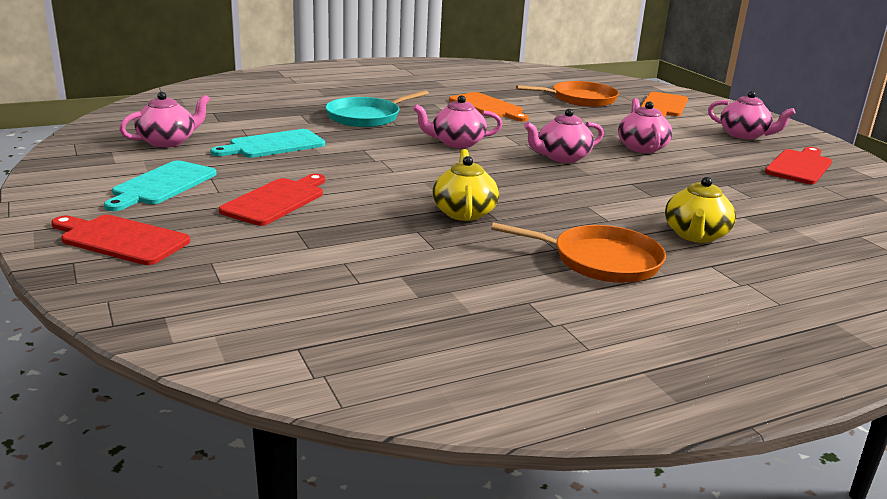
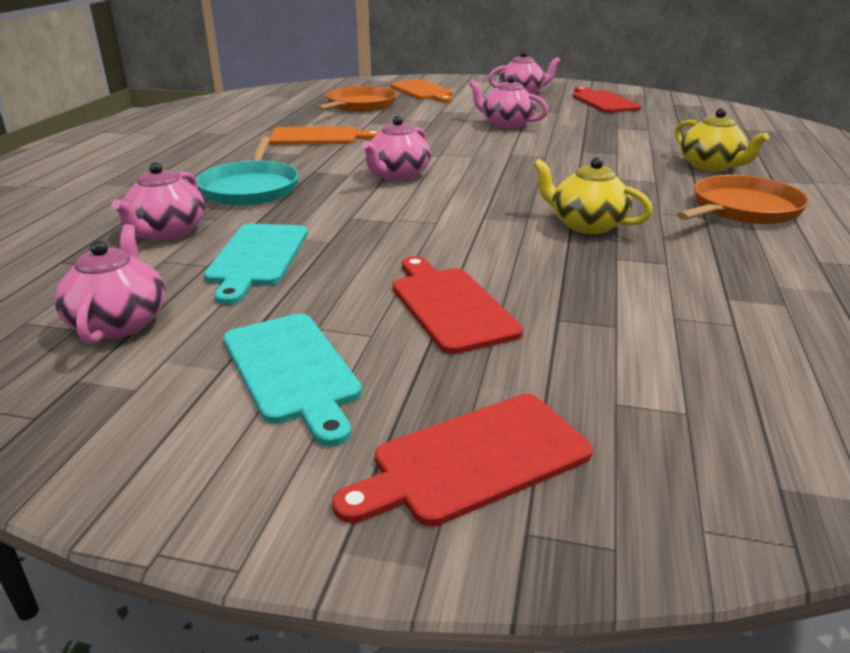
camera: 50 degrees left, 5 degrees up
(562, 157) = (493, 152): pink teapot -> pink teapot (167, 232)

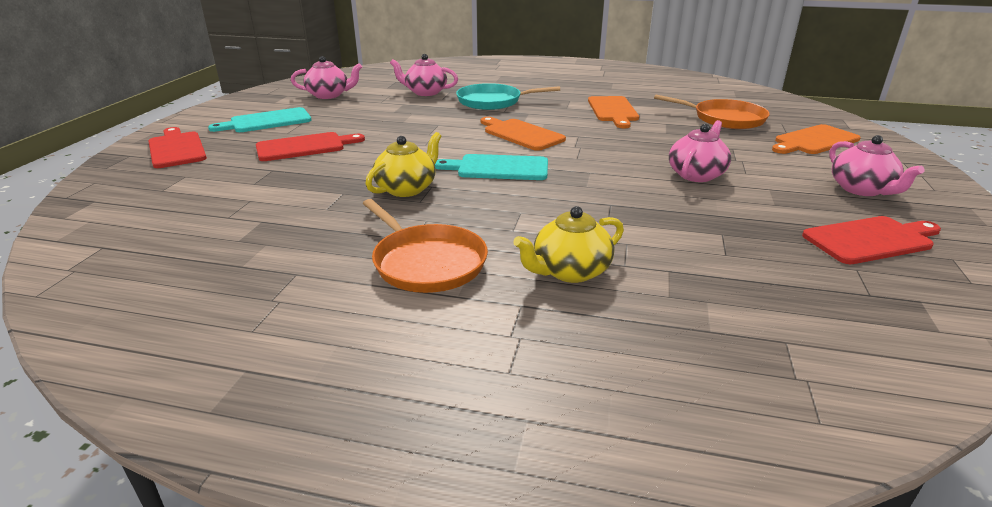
camera: 90 degrees right, 0 degrees up
(257, 258) = (385, 109): turquoise cutting board -> turquoise cutting board (498, 168)
(397, 175) = (521, 134): pink teapot -> orange cutting board

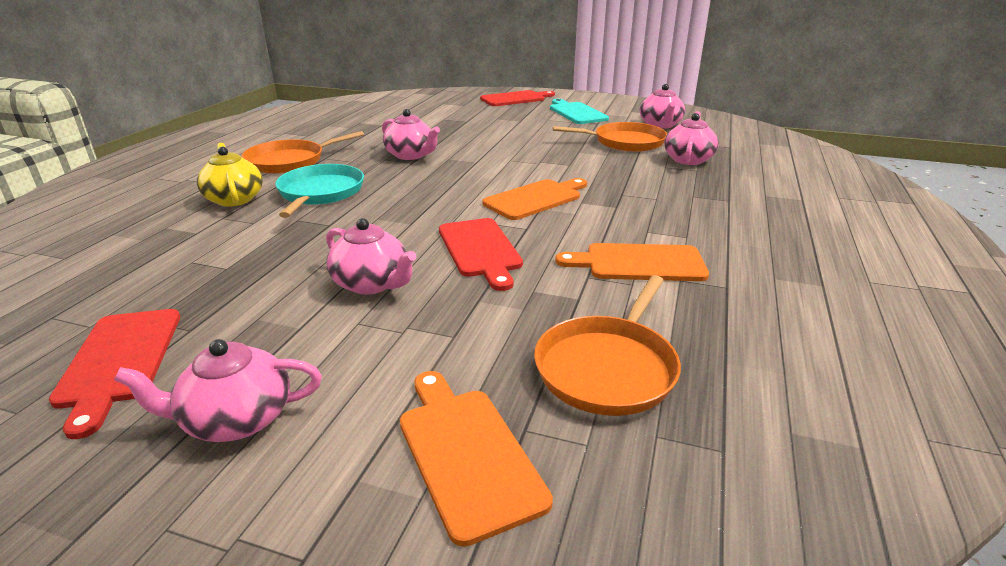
camera: 95 degrees right, 0 degrees up
(304, 147) = (512, 125): red cutting board -> red cutting board (480, 250)
(377, 107) = (625, 142): none -> orange pan
(407, 188) = (411, 155): yellow teapot -> pink teapot
(492, 101) = (661, 190): turquoise pan -> turquoise pan (320, 193)
(498, 168) = (439, 185): turquoise cutting board -> none

